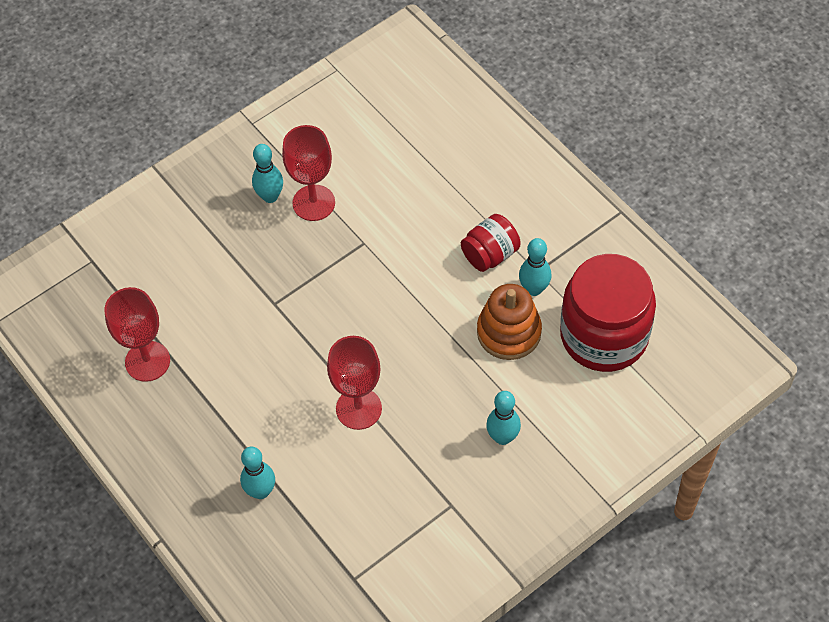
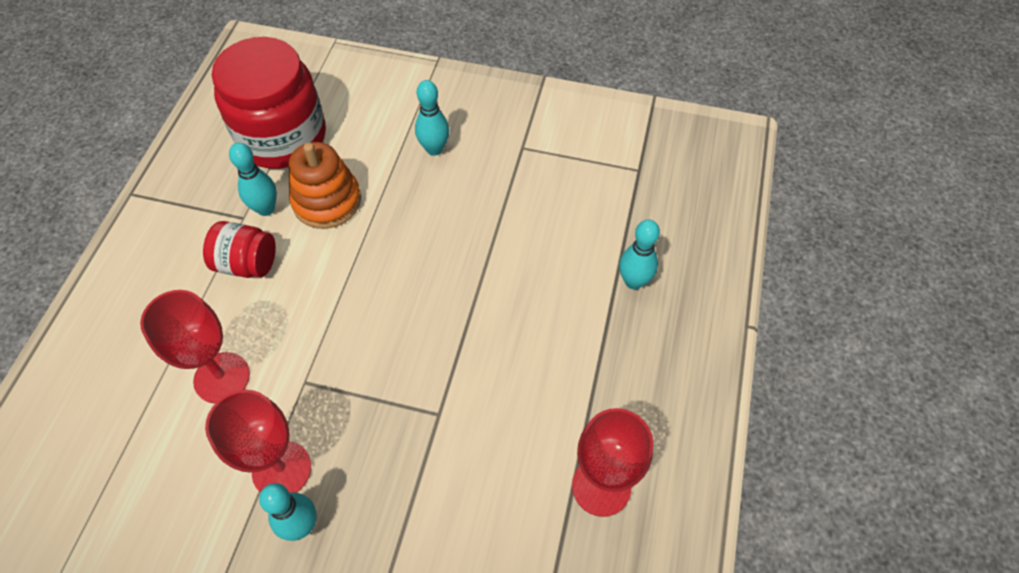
camera: 130 degrees left, 0 degrees up
(358, 408) = (493, 262): red goblet -> red goblet (222, 377)

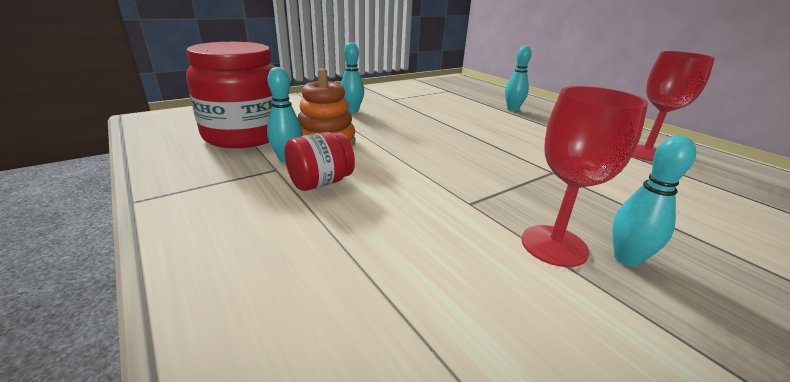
camera: 50 degrees left, 30 degrees down
(222, 377) = (416, 236): red goblet -> none

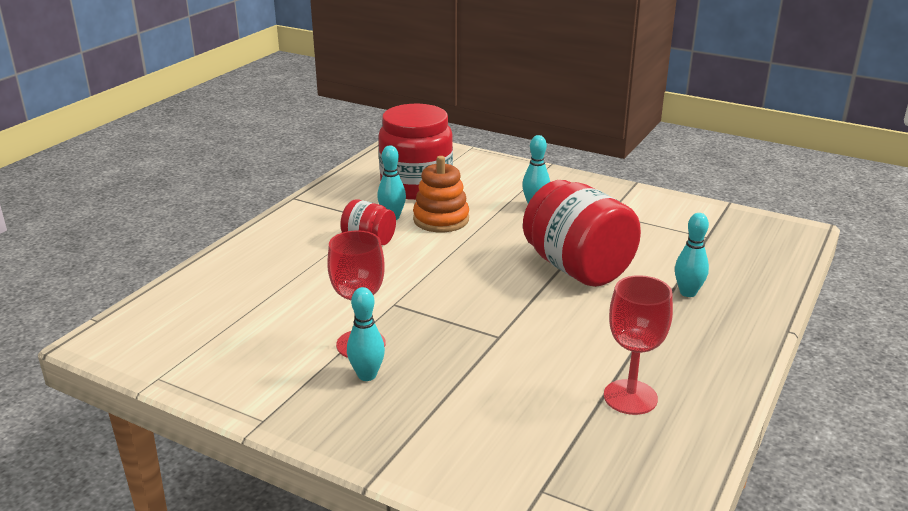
camera: 65 degrees right, 0 degrees up
(460, 123) = (577, 268): none -> red jar

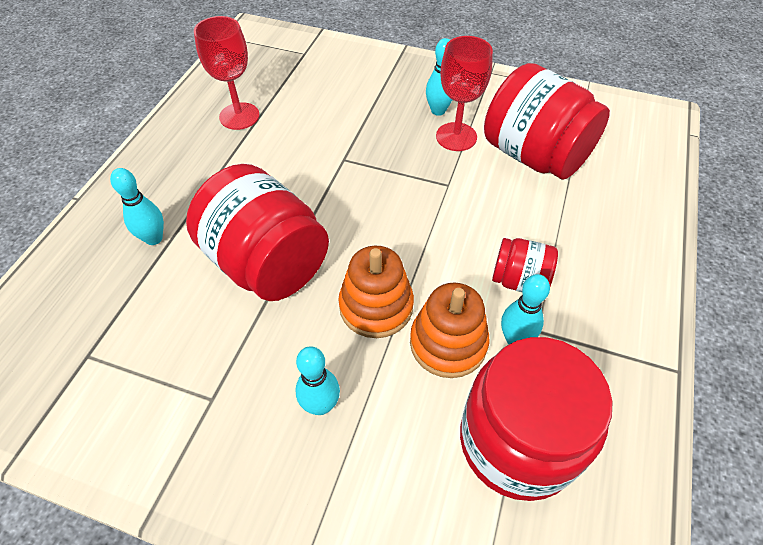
camera: 170 degrees right, 25 degrees up
(286, 318) = (534, 155): none -> red jar
(488, 239) = (376, 306): none -> orange stacking toy

